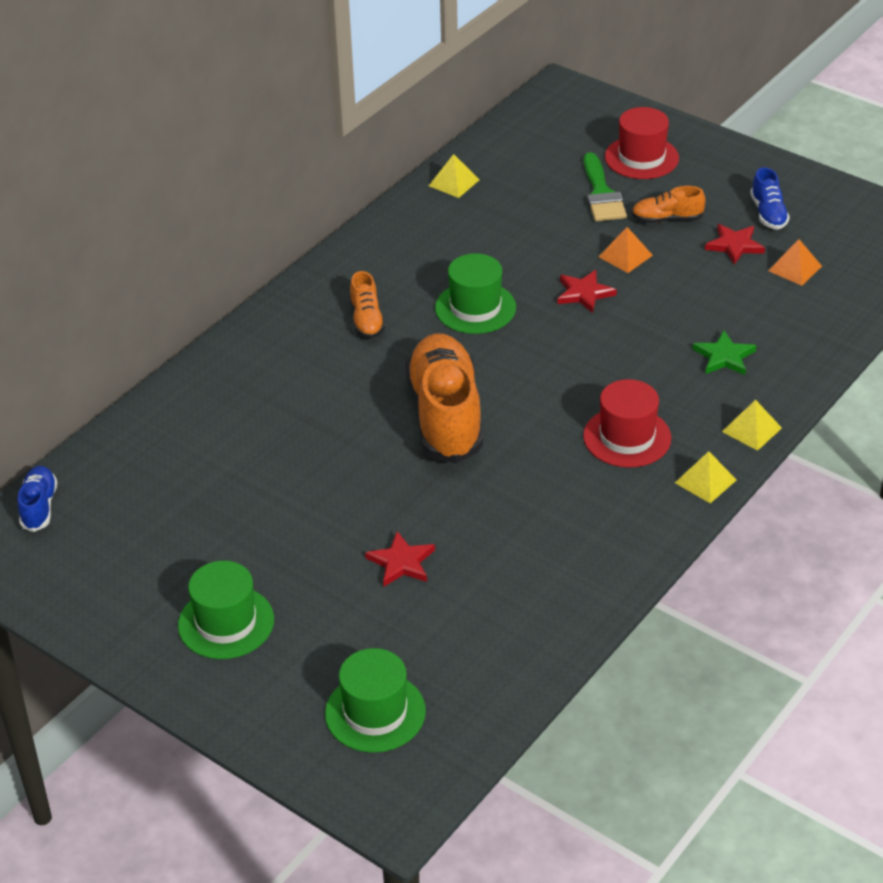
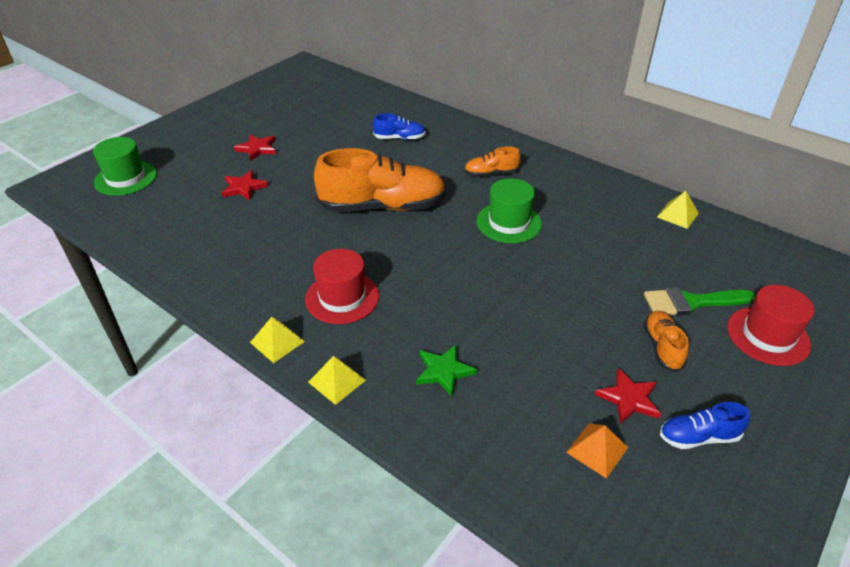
camera: 90 degrees right, 0 degrees up
(39, 507) = (330, 76): blue shoe -> blue shoe (399, 138)
(226, 622) = (221, 130): green hat -> none
(584, 293) = (533, 283): red star -> red star (257, 149)
(625, 256) = (594, 312): orange pyramid -> none

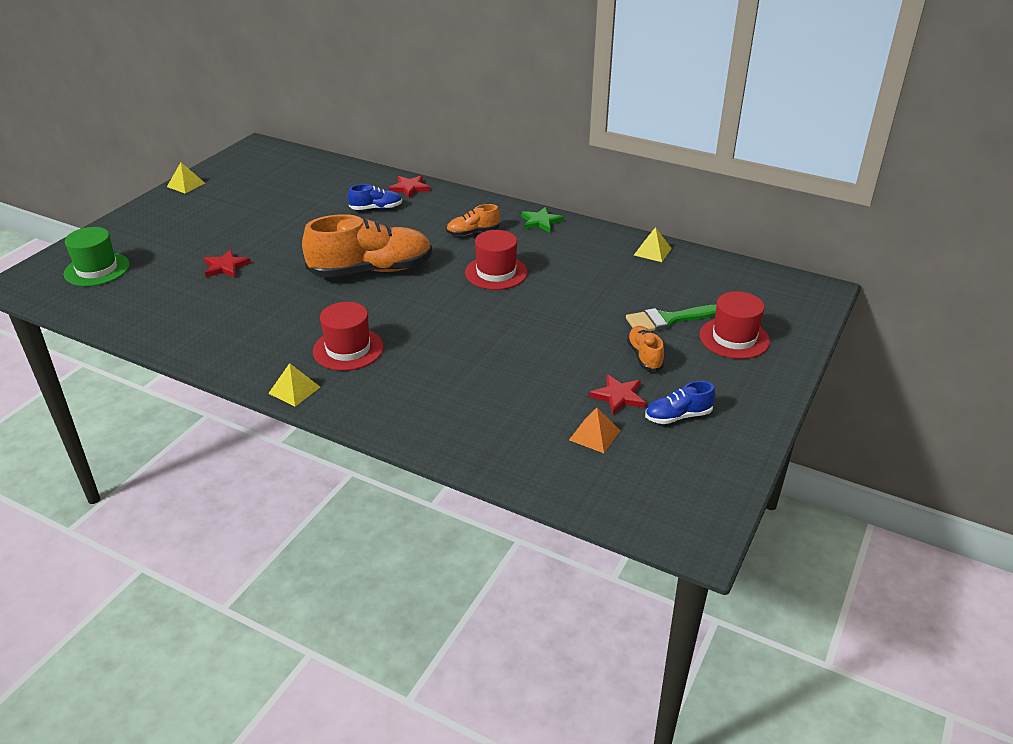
camera: 10 degrees left, 5 degrees down
(257, 149) = (230, 230): red star -> red star (409, 188)
(337, 381) = (358, 413): yellow pyramid -> yellow pyramid (186, 185)
(444, 371) = (454, 395): green star -> green star (541, 222)
(509, 222) = (496, 272): green hat -> red hat

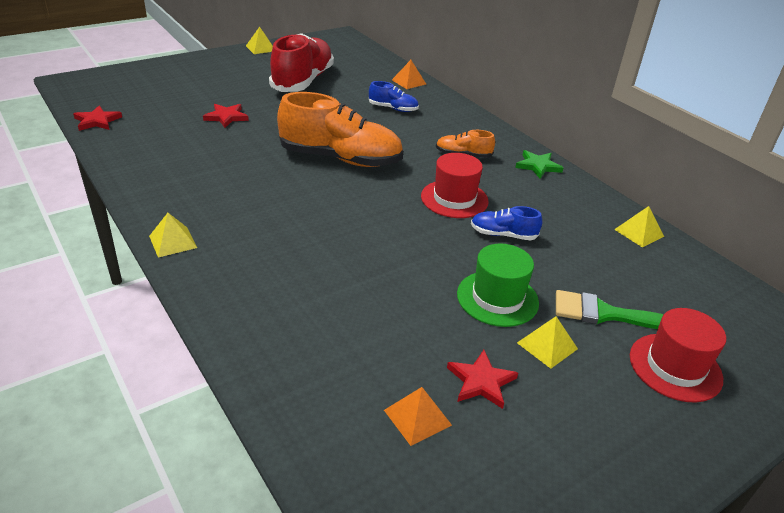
camera: 25 degrees right, 0 degrees up
(97, 269) = (133, 89): green hat -> green hat (497, 298)
(265, 207) = (303, 81): none -> red shoe
(348, 349) = (254, 221): red hat -> none
(367, 177) = (409, 82): none -> orange pyramid
(409, 188) = (437, 101): red star -> red star (97, 121)
(644, 356) = (547, 345): orange shoe -> yellow pyramid
(678, 416) = (535, 438): blue shoe -> blue shoe (503, 235)

